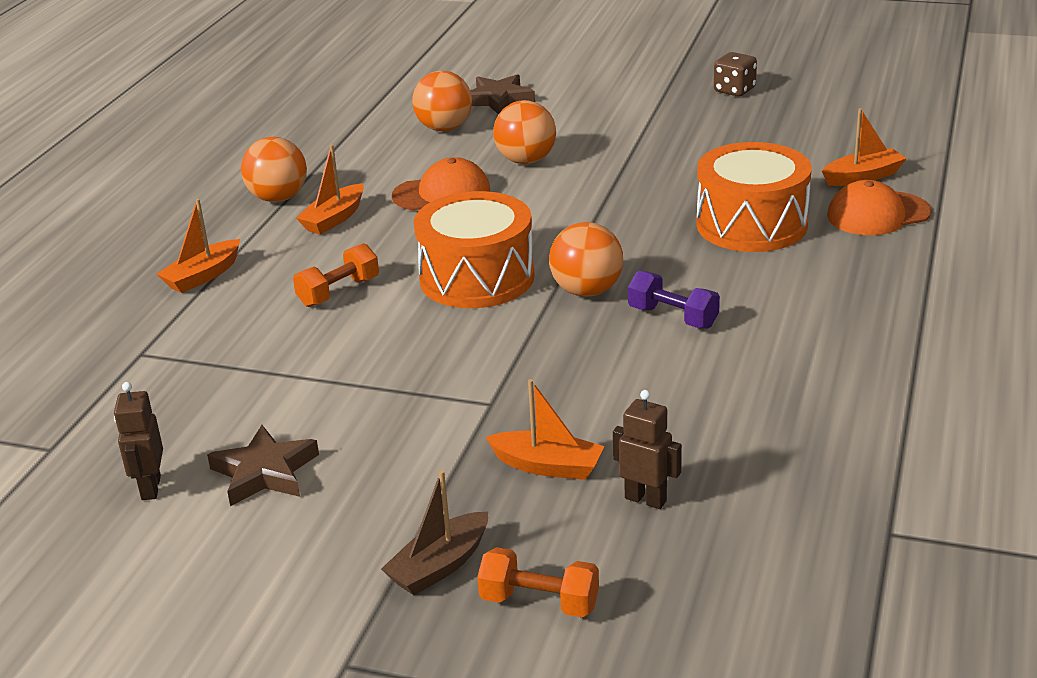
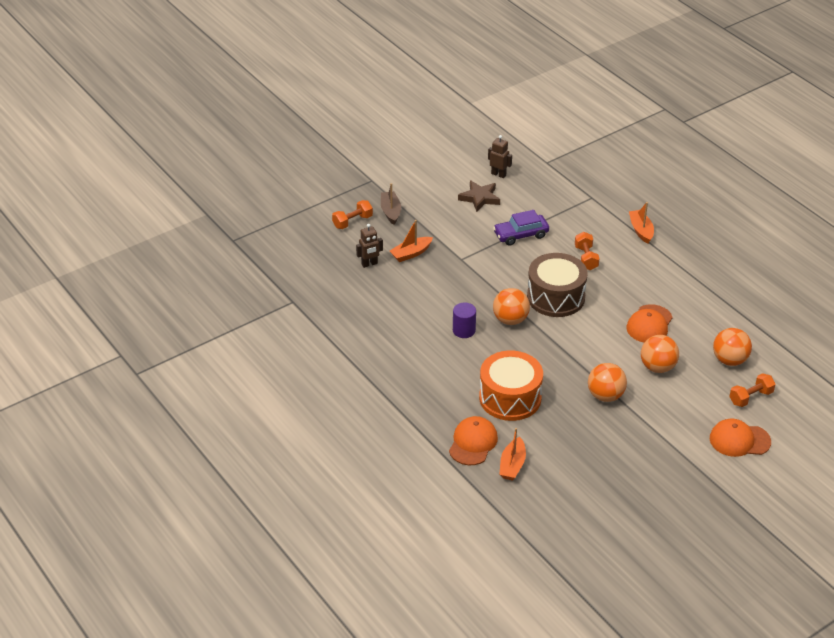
camera: 125 degrees right, 10 degrees up
(278, 198) = (699, 276): orange ball -> orange ball (605, 396)
(334, 219) = (658, 283): orange boat -> none
(341, 375) = (521, 235): none -> purple car
(477, 278) = (556, 297): orange drum -> brown drum
(498, 99) = (751, 397): brown star -> orange dumbbell
(584, 84) = (739, 440): none -> orange cap
(673, 317) = (464, 330): purple dumbbell -> purple cylinder
(734, 90) = (667, 493): brown dice -> none

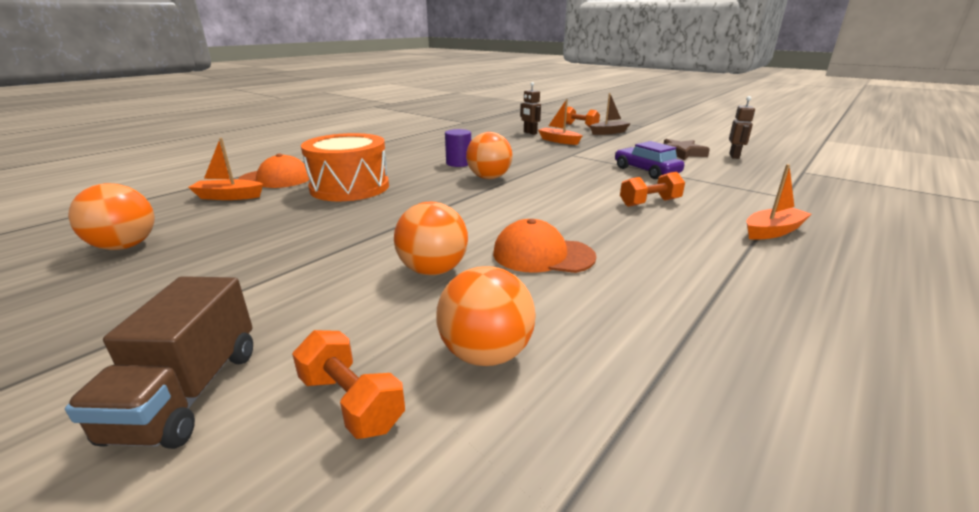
camera: 75 degrees right, 15 degrees down
(556, 297) = (550, 193): brown drum -> none
(605, 396) = (355, 235): orange ball -> orange ball (125, 246)
(739, 440) = (188, 393): orange cap -> brown truck

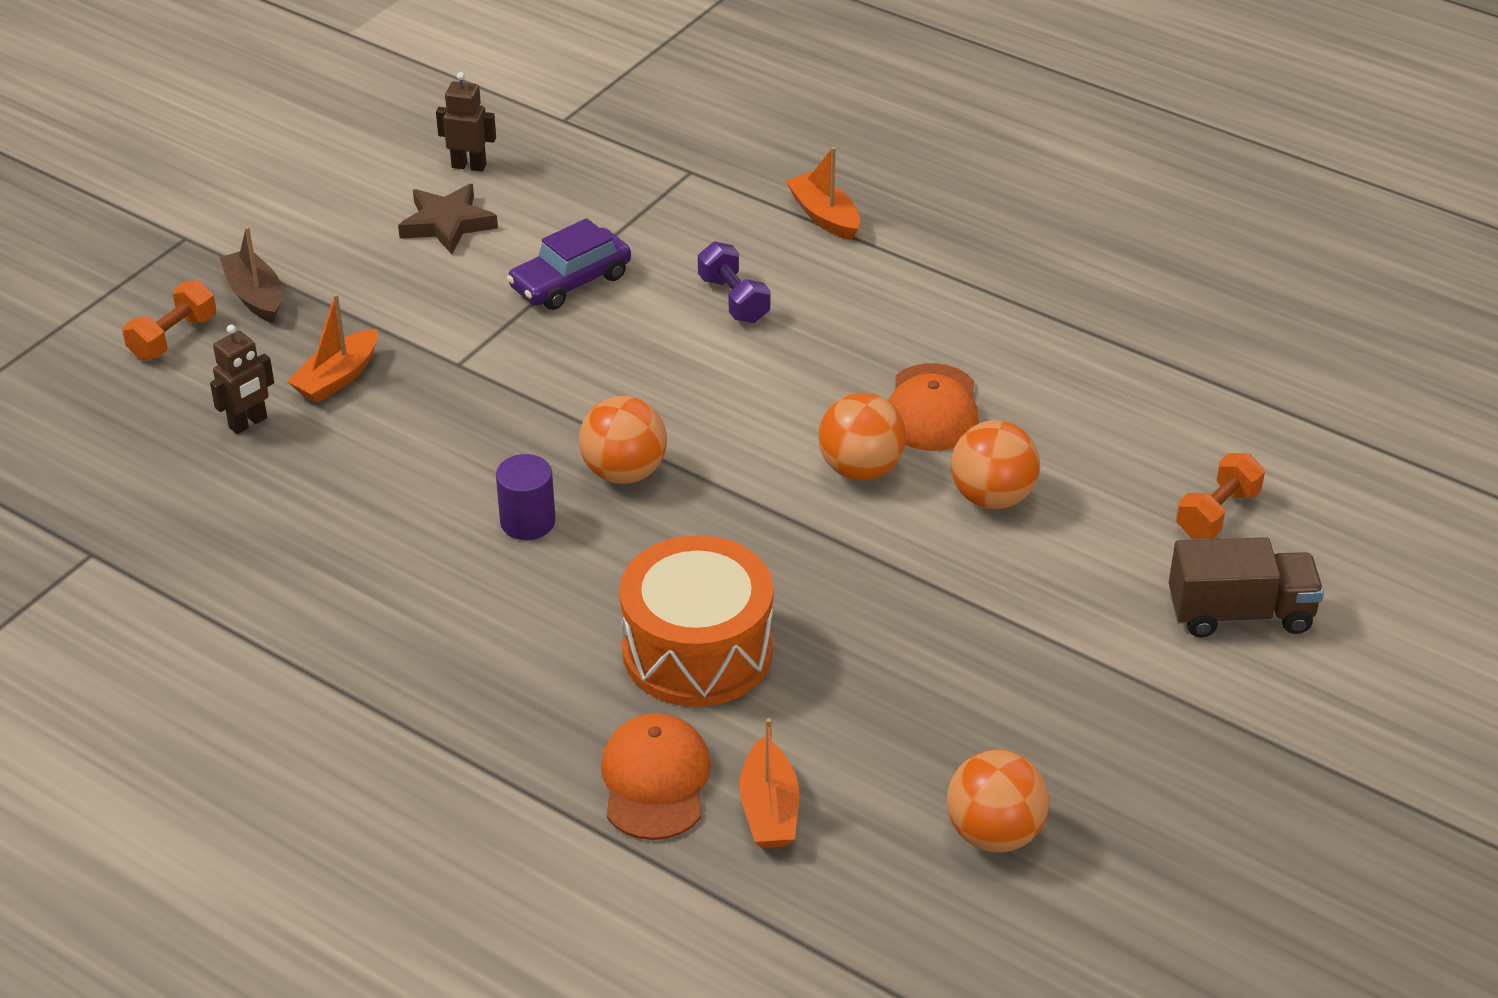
camera: 95 degrees left, 15 degrees up
(486, 354) = (1135, 444): orange ball -> orange ball (860, 469)
(649, 202) = (733, 300): orange dumbbell -> purple dumbbell

